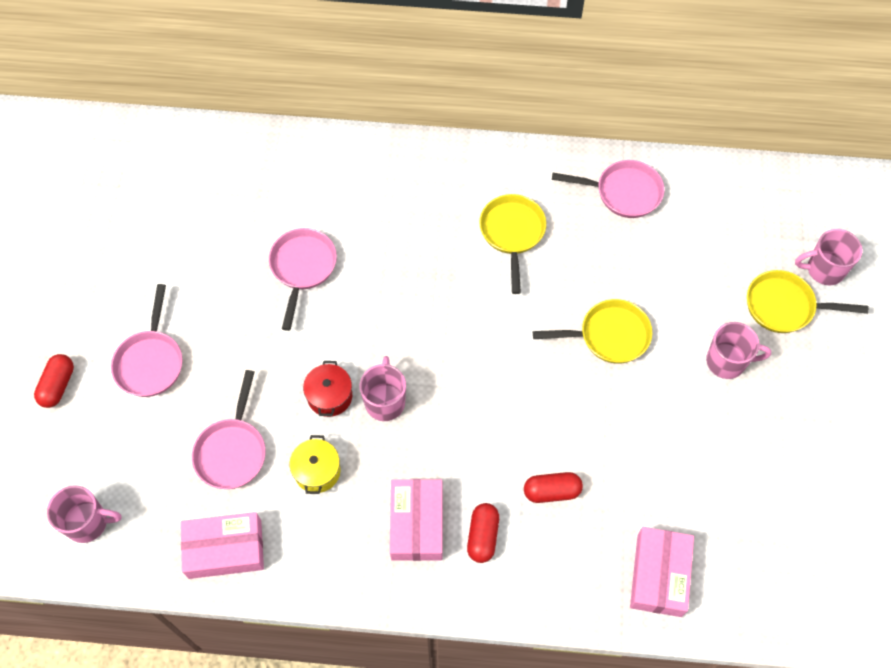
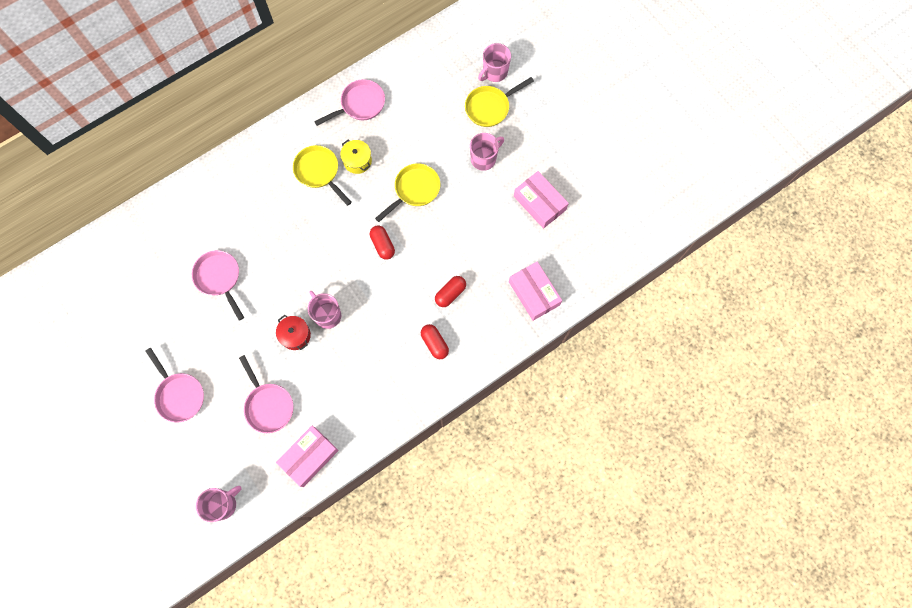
camera: 40 degrees left, 10 degrees up
(58, 385) = (138, 449): red capsule -> red capsule (382, 245)
(317, 471) = (323, 379): yellow pot -> yellow pot (357, 161)
(417, 524) = (397, 364): pink box -> pink box (539, 203)

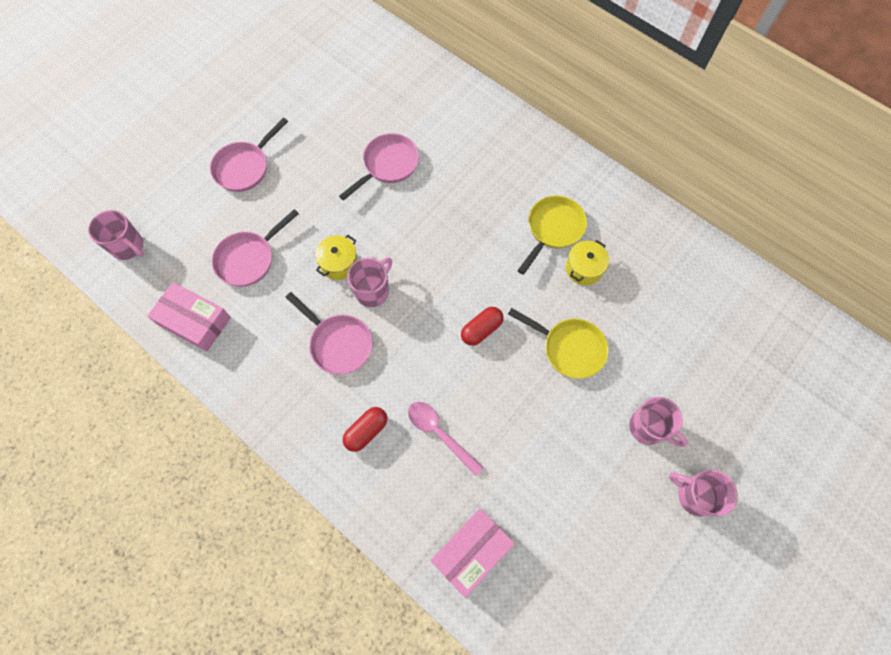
camera: 75 degrees right, 5 degrees down
(295, 335) = (339, 263): red pot -> yellow pot
(360, 104) = (661, 250): pink pan -> pink pan (338, 343)
(450, 293) = (439, 433): red capsule -> pink spoon
(490, 107) = (728, 415): yellow pan -> none
(494, 72) = (784, 408): pink mug -> pink mug (695, 495)
(539, 203) = (610, 526): pink box -> none

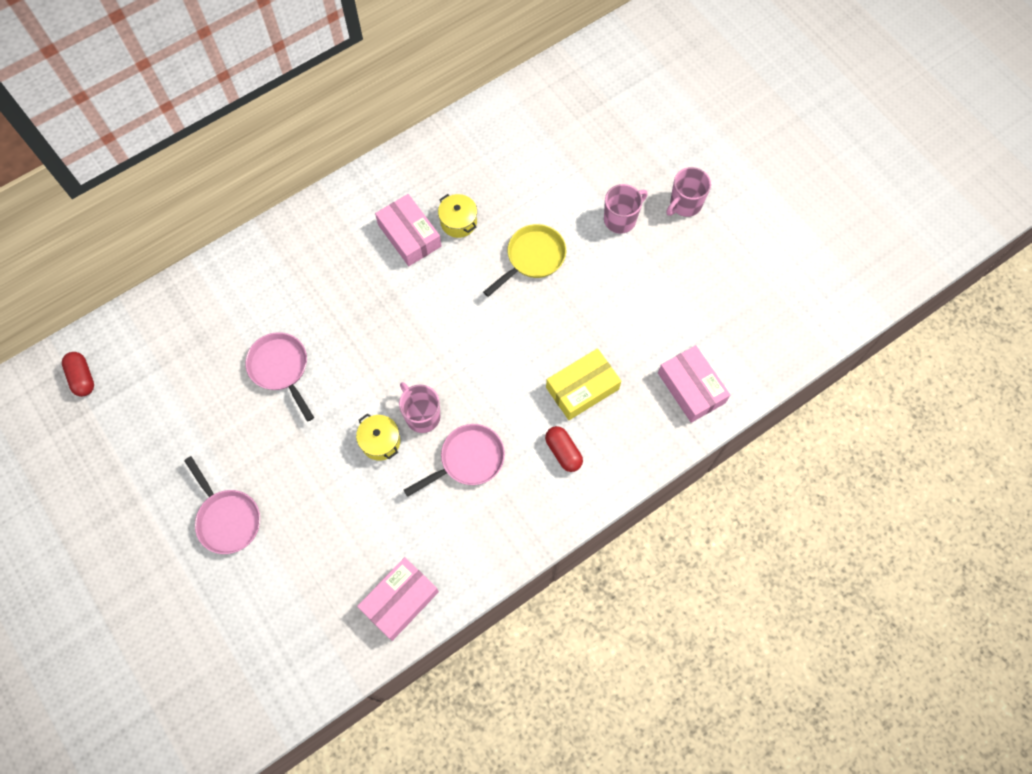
camera: 75 degrees left, 0 degrees up
(128, 247) = (285, 664): pink mug -> none
(249, 259) = (345, 532): pink pan -> none
(439, 433) = (582, 388): pink spoon -> yellow box
(481, 330) = (493, 327): red capsule -> red capsule (82, 378)
(553, 229) = (409, 235): yellow pan -> pink box

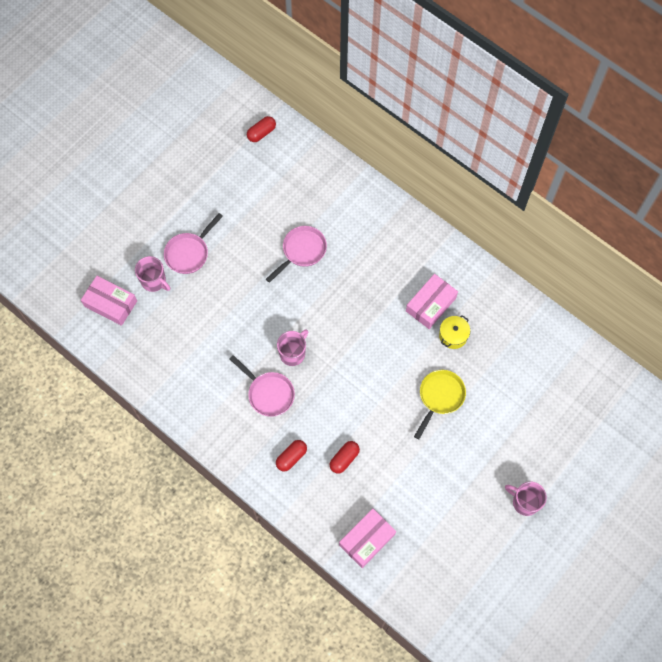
camera: 75 degrees right, 0 degrees up
(380, 442) = (266, 331): yellow pot -> none
(400, 600) = (160, 376): pink box -> pink box (110, 304)
(533, 258) = (440, 397): yellow pan -> yellow pan turned 90 degrees counterclockwise
(582, 388) = (344, 459): yellow box -> red capsule
(621, 219) = (494, 455): pink mug -> pink mug (154, 281)

